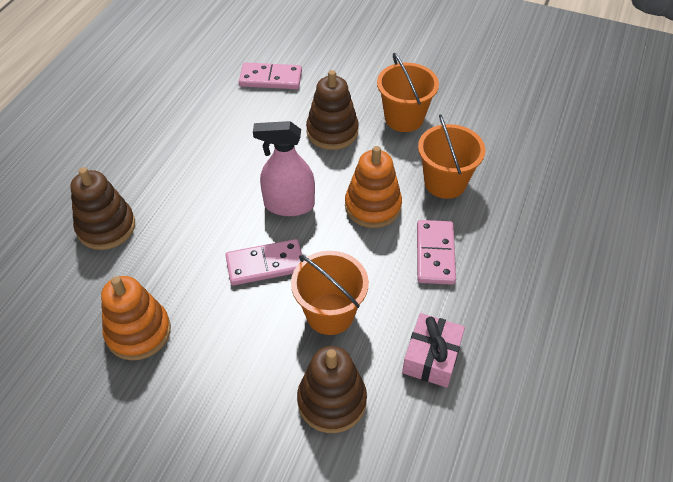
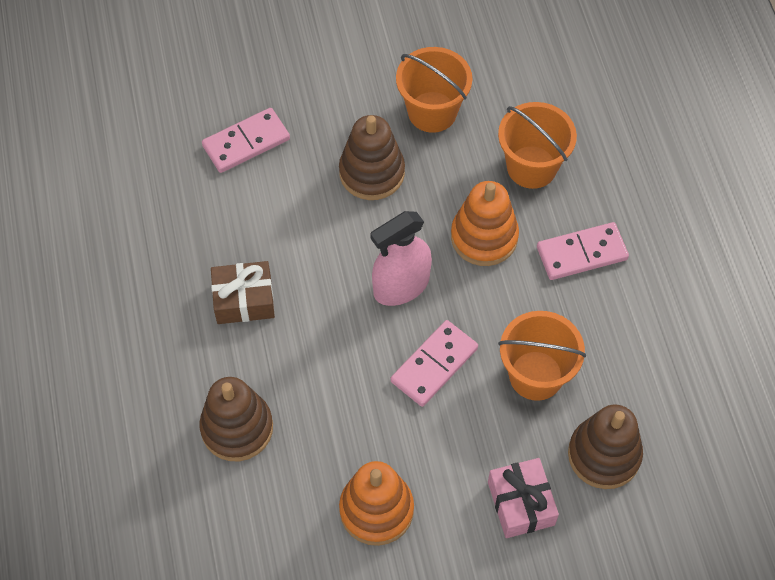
camera: 35 degrees left, 10 degrees up
(184, 159) = (244, 300): none -> brown gift
(431, 357) = (655, 359): pink gift -> pink gift (521, 503)
(435, 254) = (581, 253): pink domino -> pink domino turned 75 degrees counterclockwise

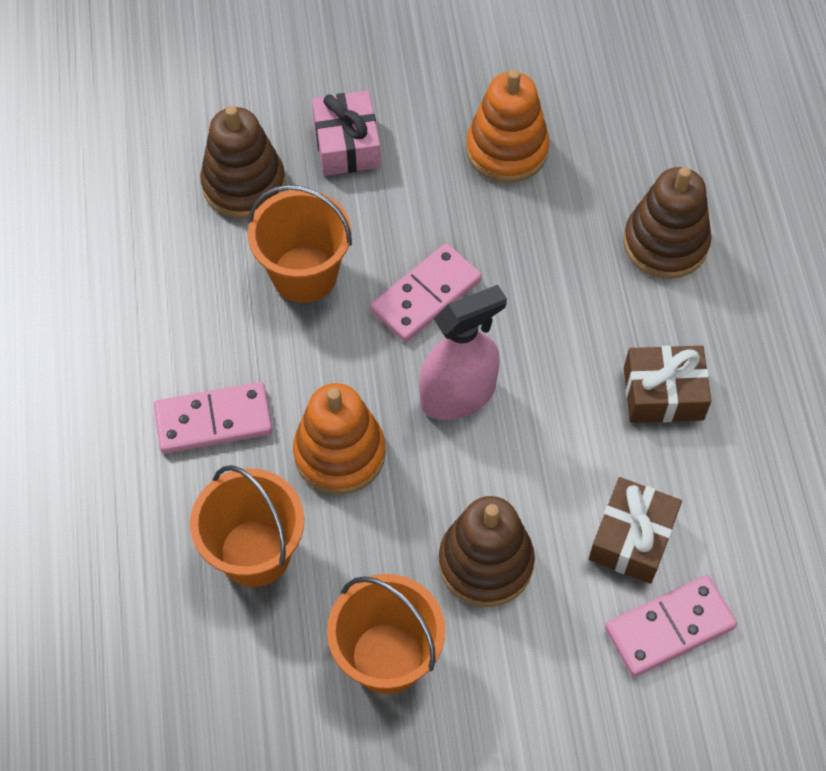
camera: 175 degrees left, 0 degrees up
(270, 196) = (632, 538): none -> brown gift

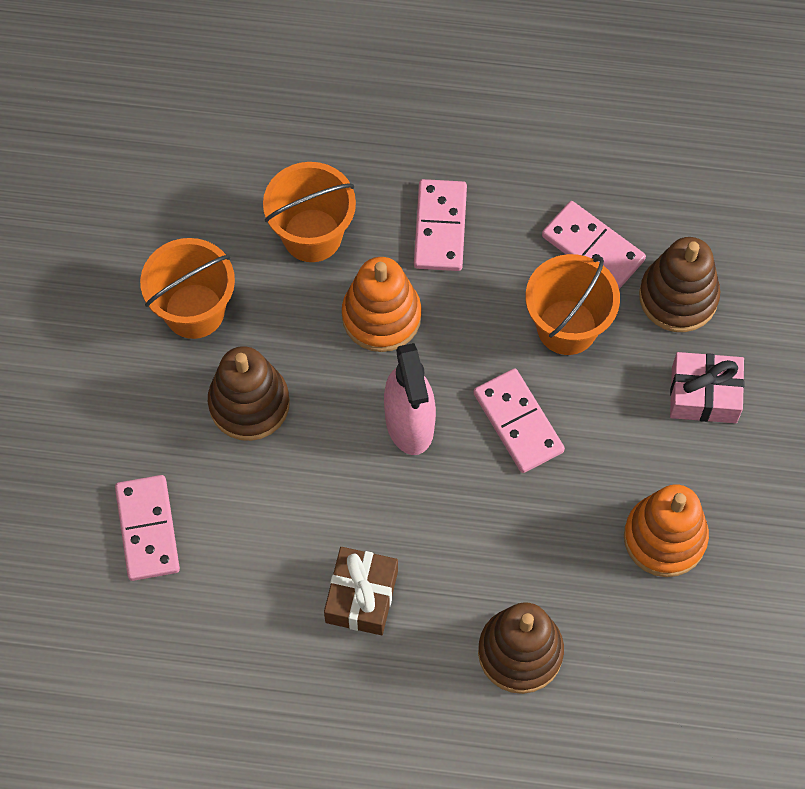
camera: 105 degrees right, 5 degrees up
(205, 269) = (592, 248): none -> pink domino
(632, 538) = (234, 525): brown gift -> none

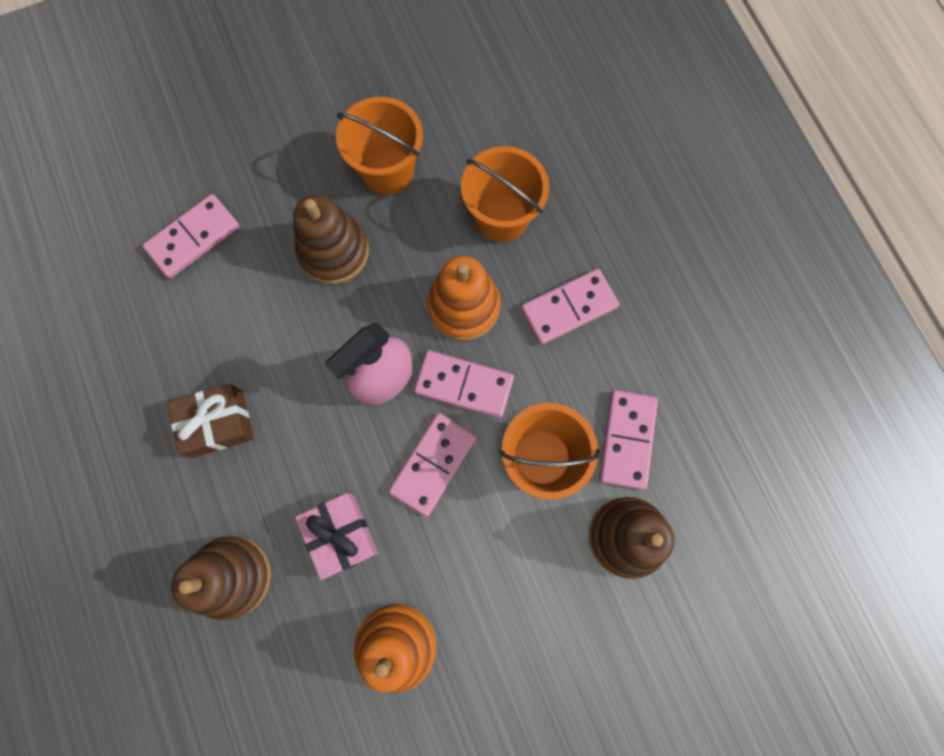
camera: 60 degrees right, 10 degrees up
(459, 357) = (464, 385): none -> pink domino
(704, 395) = (548, 609): pink gift -> pink gift (340, 535)

